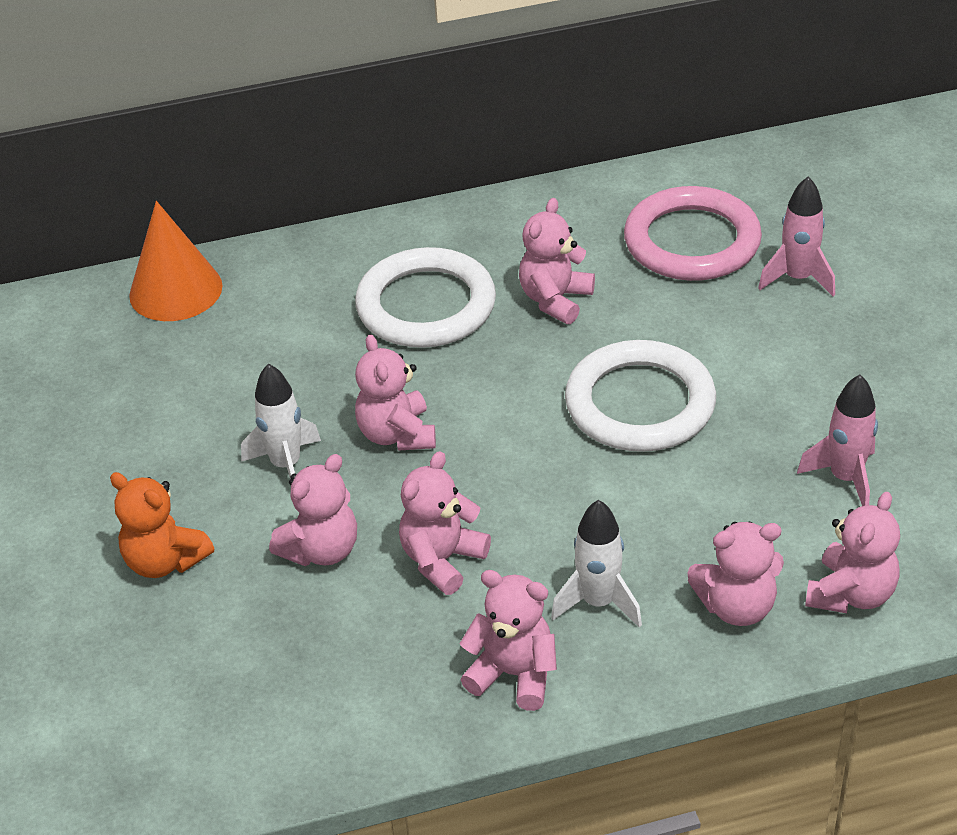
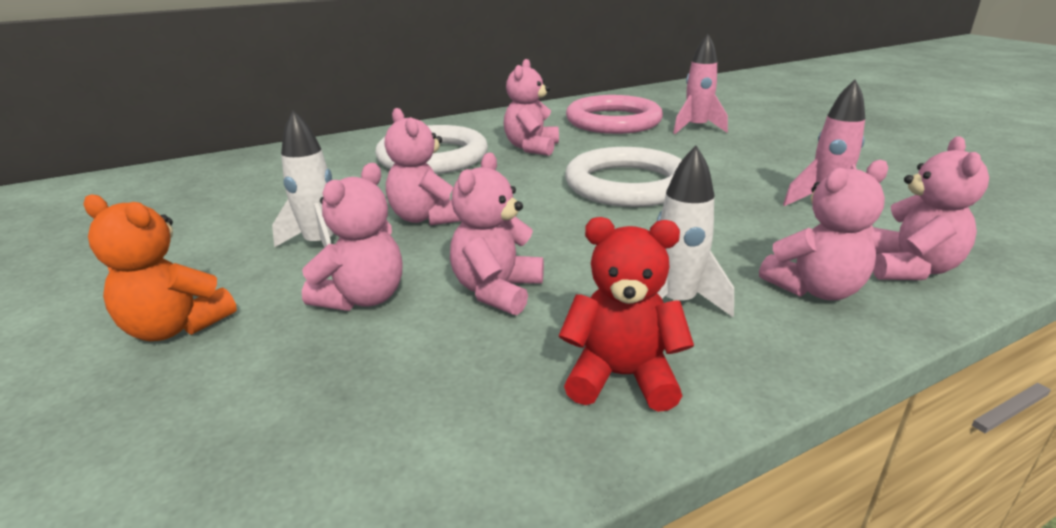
camera: 15 degrees left, 15 degrees down
(175, 290) = (223, 166): orange cone -> none
(514, 674) = (621, 377): pink teddy bear -> red teddy bear

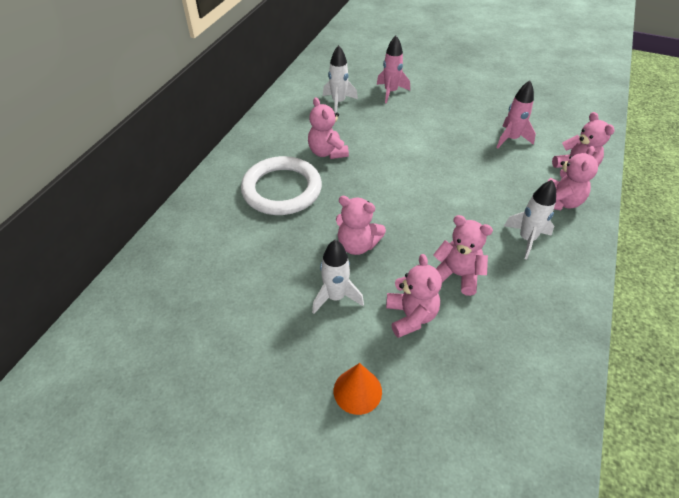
camera: 40 degrees left, 20 degrees up
(175, 327) = (357, 391): orange teddy bear -> orange cone
(497, 291) = (457, 275): pink teddy bear -> pink teddy bear turned 135 degrees clockwise
(613, 121) = (338, 102): pink ring -> white rocket
(621, 377) = (552, 290): red teddy bear -> none
(627, 185) = (417, 164): white ring -> none

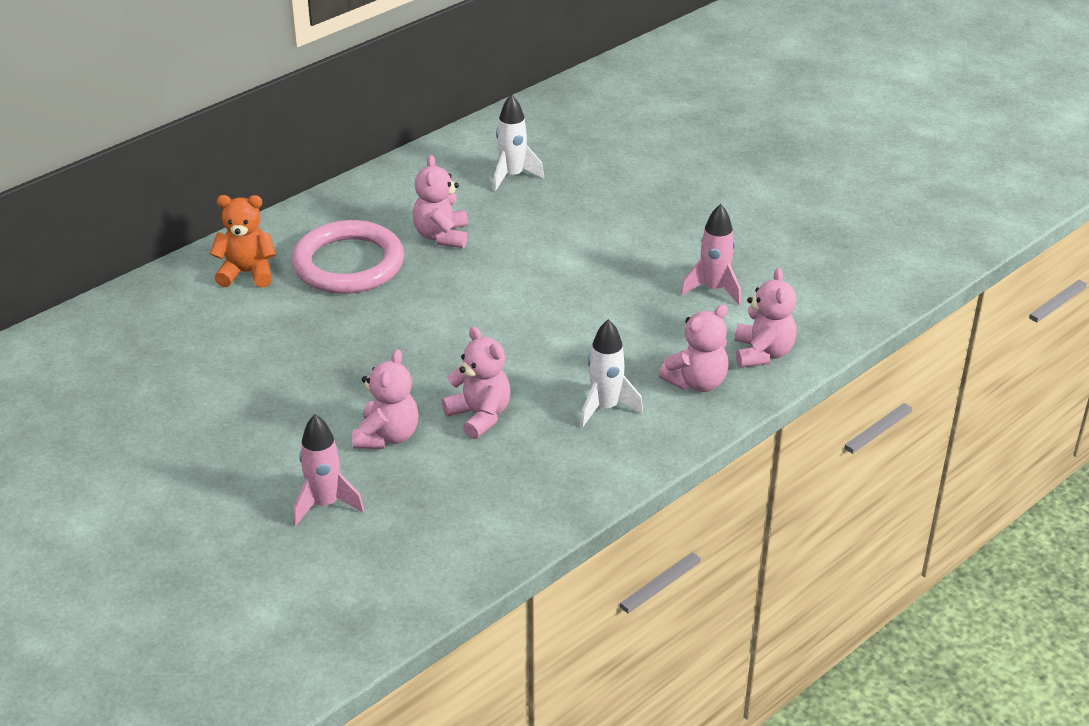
camera: 25 degrees right, 10 degrees down
(216, 218) = (247, 273): none -> orange teddy bear
(282, 189) = (348, 264): white ring -> pink ring
(335, 297) = (319, 392): white rocket -> none
(357, 245) = (388, 350): pink teddy bear -> none
(357, 391) = (272, 479): orange cone -> none
(391, 92) = (601, 181): pink rocket -> pink rocket (325, 504)

